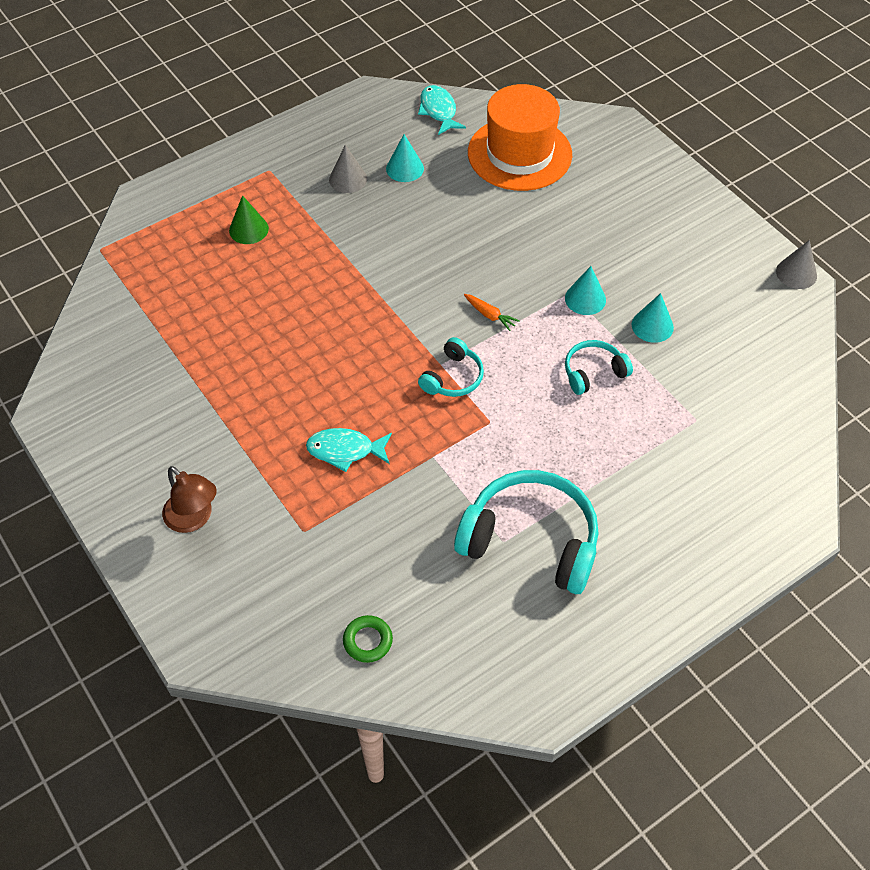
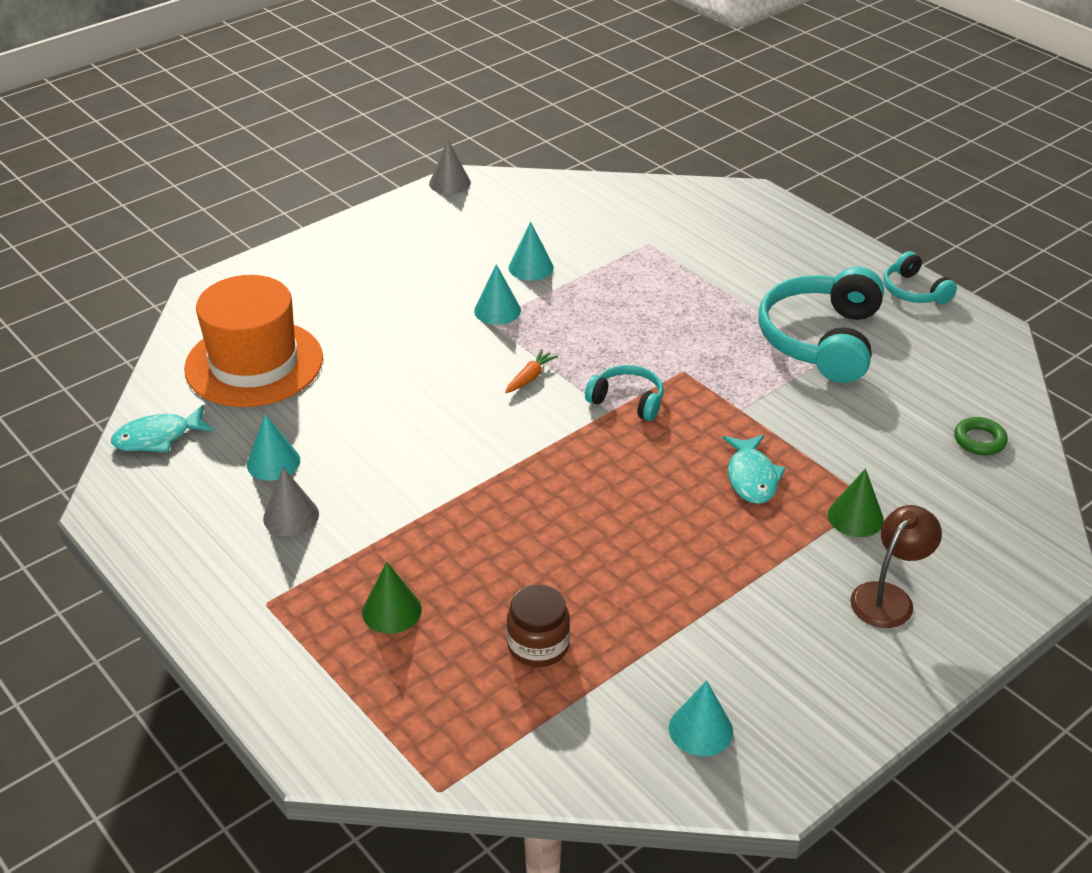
camera: 95 degrees left, 15 degrees down
(105, 381) = (700, 729): none -> turquoise cone
(199, 302) = (538, 645): none -> brown jar
(285, 515) = (855, 517): none -> green cone
(593, 372) = (601, 304): turquoise headphones -> turquoise headphones (914, 291)

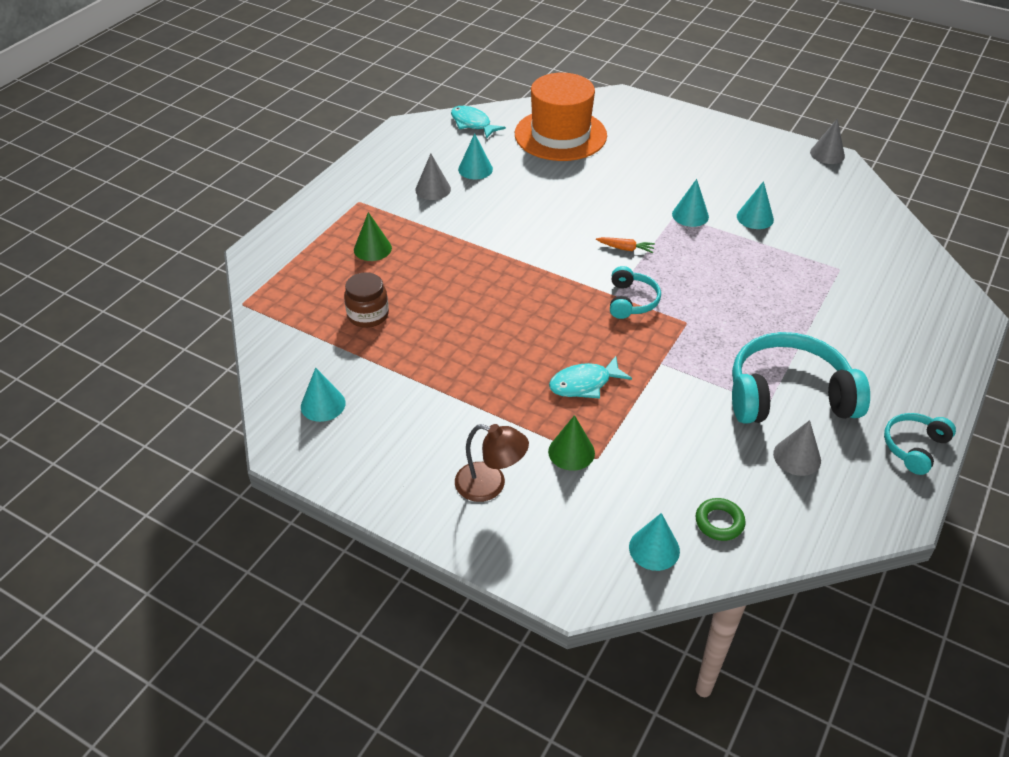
camera: 70 degrees right, 5 degrees up
(907, 363) = (797, 457): none -> grey cone
(1005, 495) = (654, 549): none -> turquoise cone

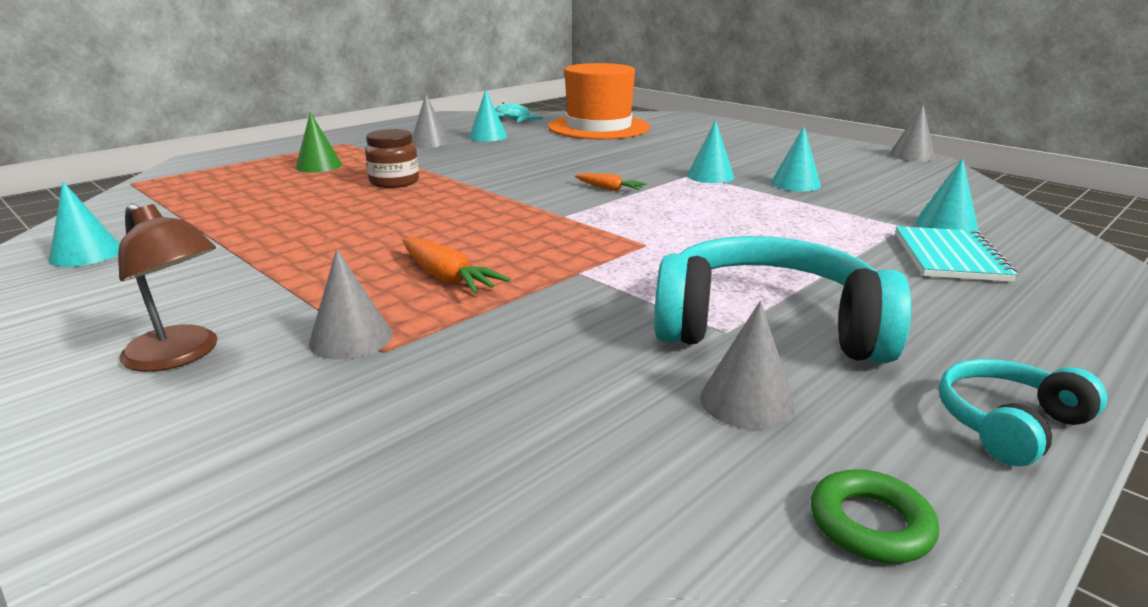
camera: 15 degrees right, 20 degrees down
(368, 315) = (248, 201): brown jar -> brown jar (394, 182)
(571, 452) = (351, 338): green cone -> grey cone
(584, 384) = (447, 277): turquoise fish -> orange carrot
(631, 301) = (582, 222): turquoise headphones -> none
(654, 549) = (356, 490): turquoise cone -> turquoise cone (946, 225)
(719, 522) = (526, 471): green ring -> green ring (870, 524)
(872, 303) = (950, 257): none -> turquoise notebook

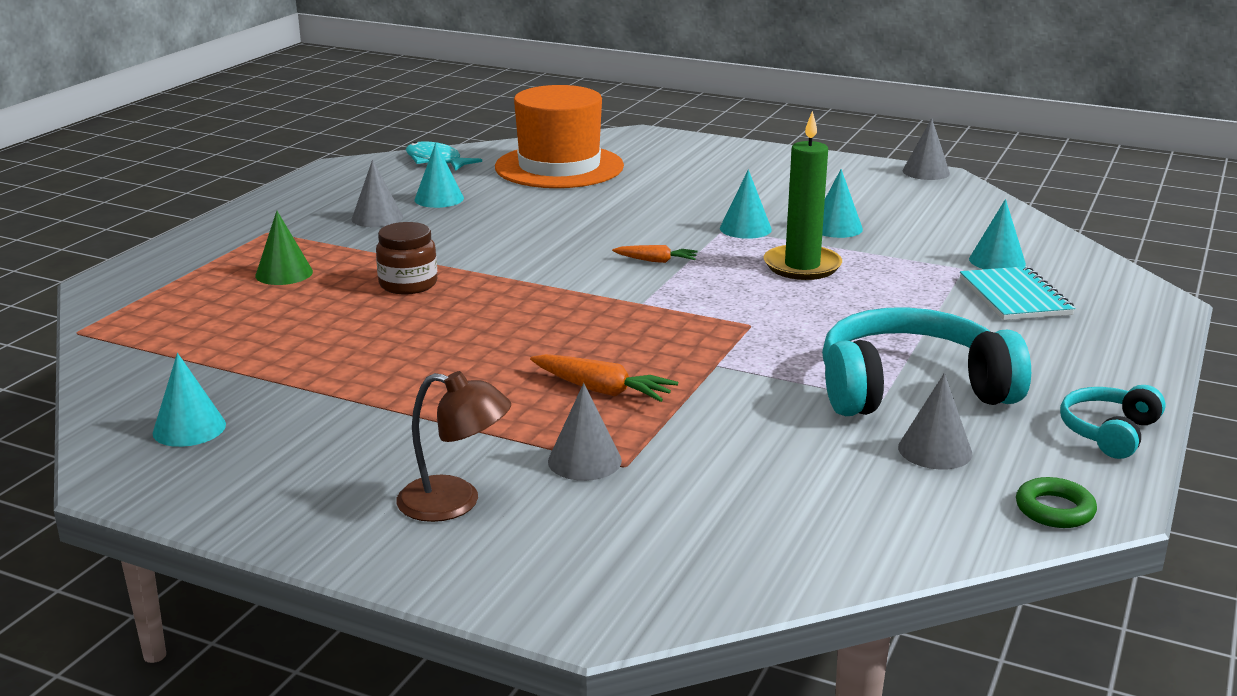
camera: 20 degrees left, 0 degrees up
(738, 207) = (802, 266): none -> green candle

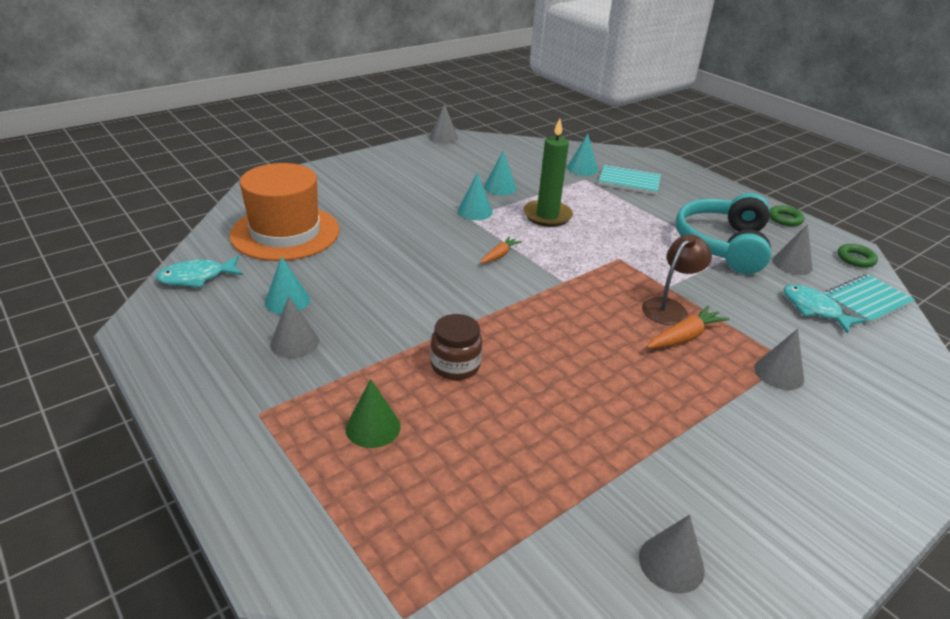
camera: 65 degrees left, 10 degrees up
(189, 428) = (671, 563): turquoise cone -> grey cone
(455, 502) = (825, 443): brown lamp -> brown lamp (669, 307)
(802, 478) = (814, 309): none -> turquoise fish
(899, 525) = (866, 301): none -> turquoise notebook
(1109, 432) = (784, 219): turquoise headphones -> green ring

